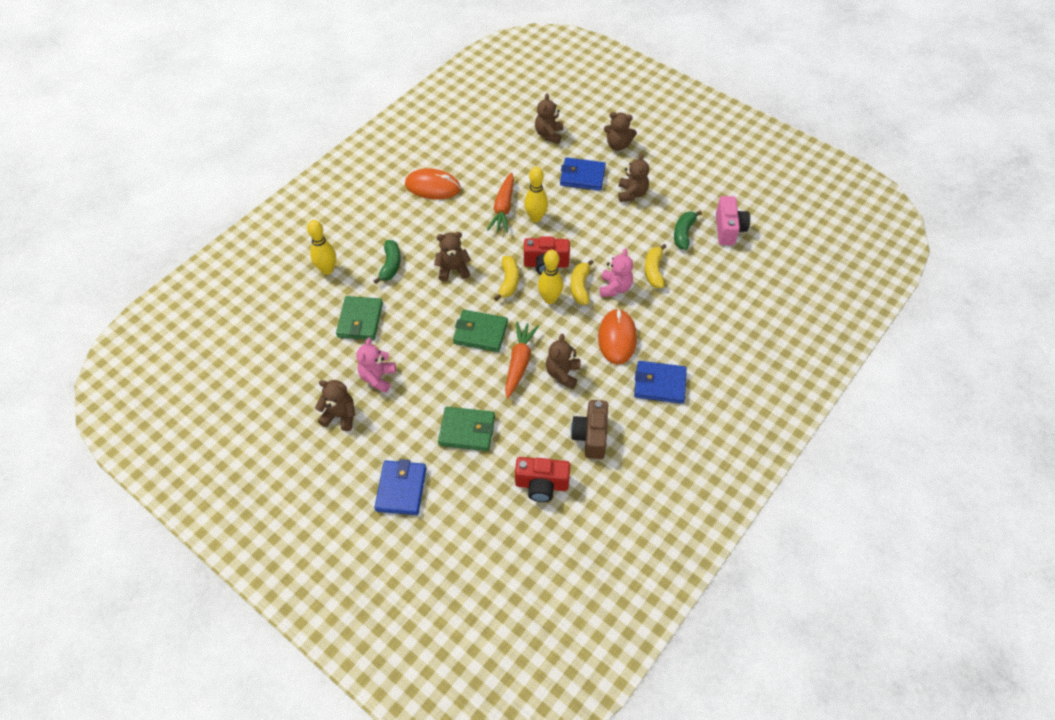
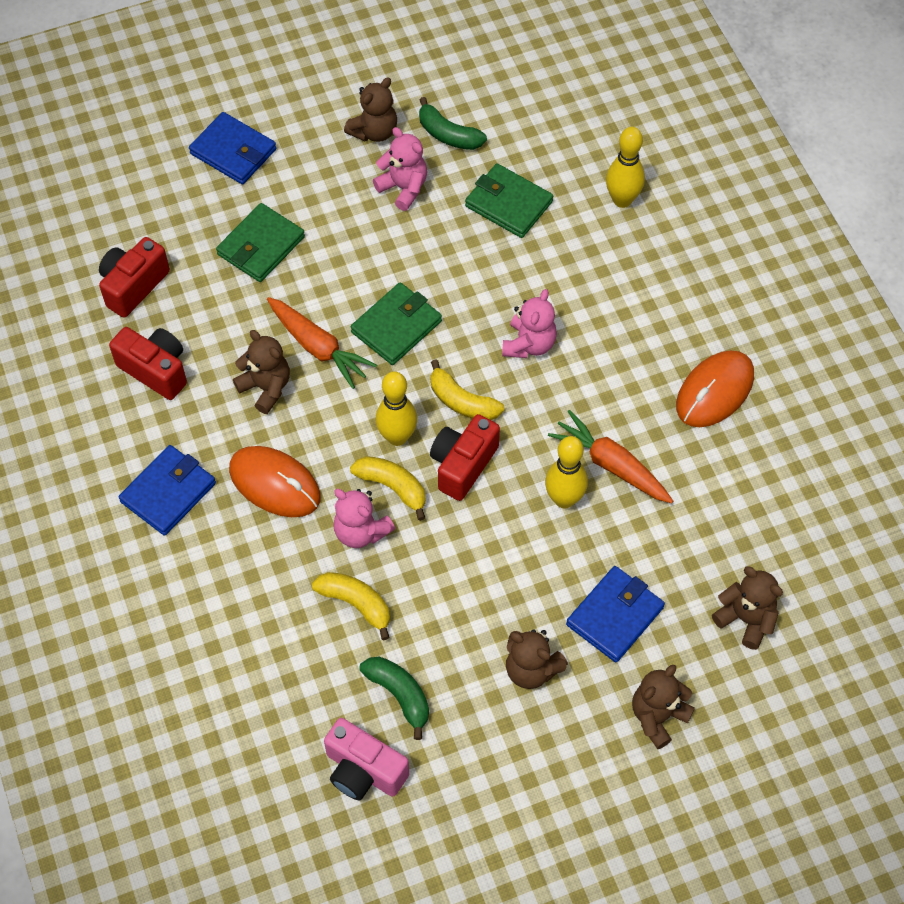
camera: 120 degrees right, 5 degrees up
(390, 265) = (585, 274): green banana -> green banana (448, 134)
(453, 269) = (529, 344): brown teddy bear -> pink teddy bear
(591, 436) = (155, 370): brown camera -> red camera

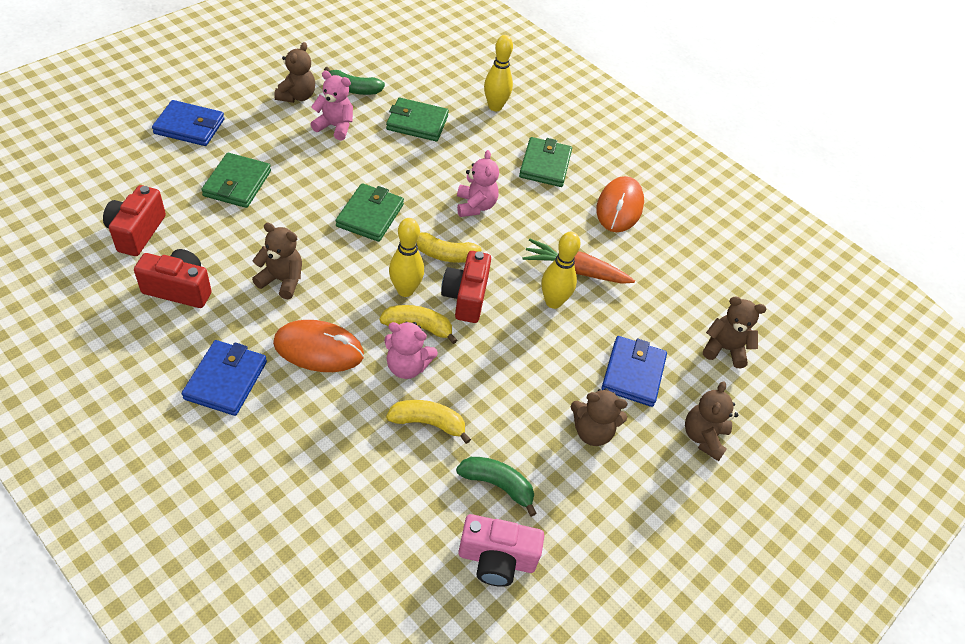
camera: 30 degrees left, 10 degrees down
(318, 347) = (313, 242): orange carrot -> none
(646, 305) = (545, 165): none -> green wallet

